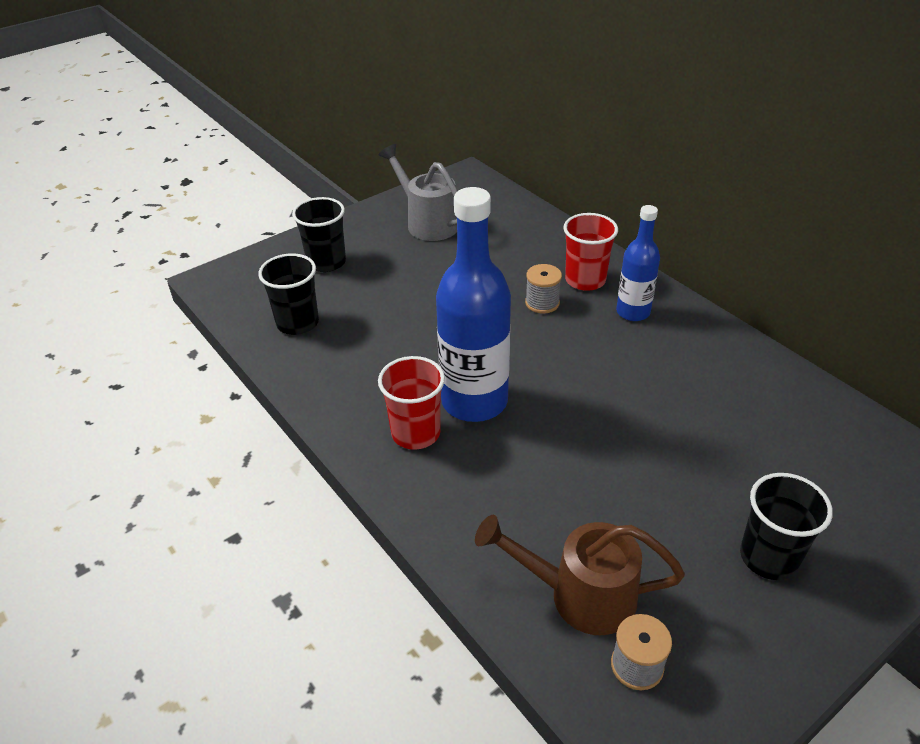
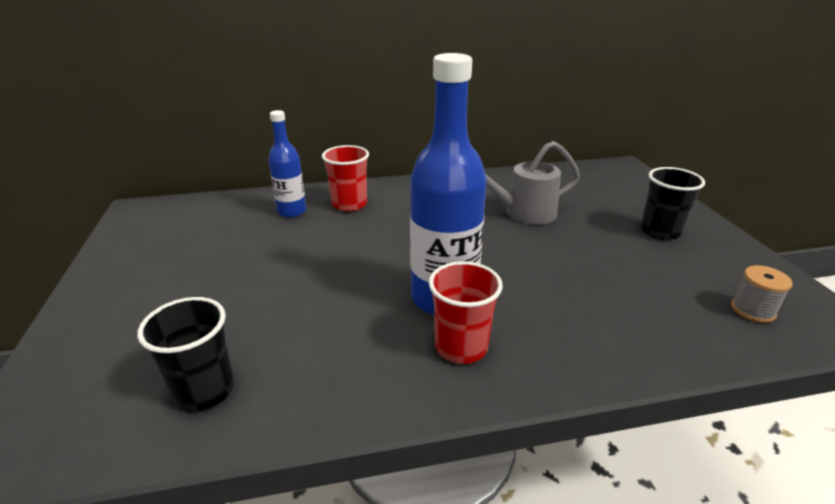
camera: 65 degrees left, 10 degrees down
(326, 262) = (128, 334): black cup -> none
(427, 222) = (168, 249): grey watering can -> grey watering can (522, 213)
(542, 303) = (354, 229): grey spool -> none
(579, 595) = (684, 314): brown watering can -> none
(633, 312) = (405, 199): blue bottle -> blue bottle (292, 211)

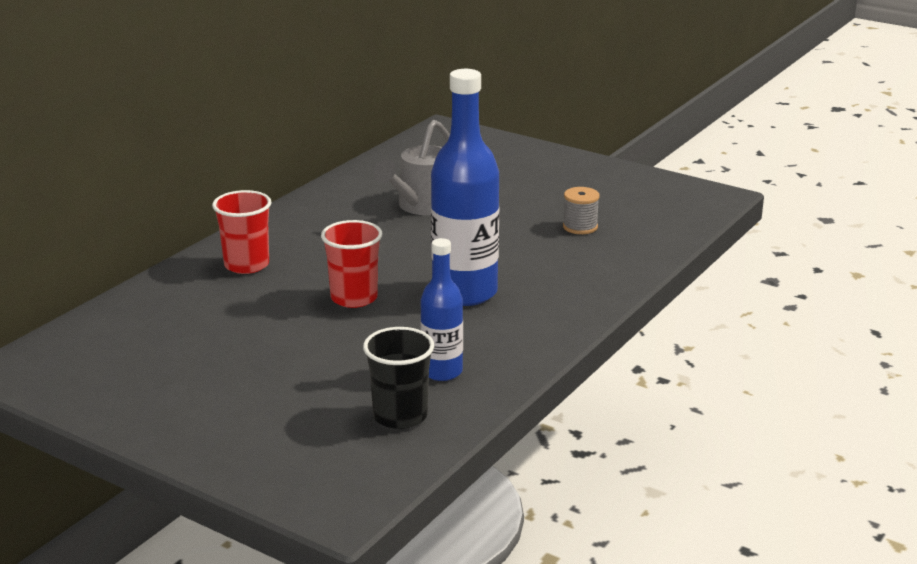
camera: 45 degrees left, 5 degrees down
(292, 211) = (200, 295): blue bottle -> blue bottle (442, 372)
(461, 347) = (523, 312): red cup -> red cup (354, 298)
(660, 231) = (546, 178): black cup -> none
(752, 310) = (662, 208): grey spool -> grey spool (580, 227)

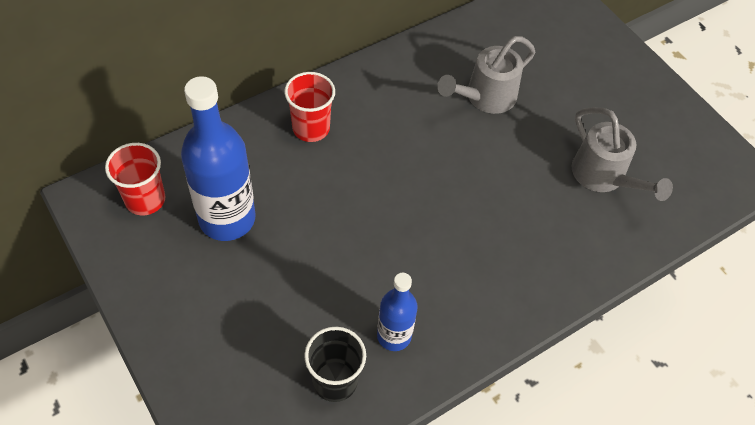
camera: 20 degrees right, 30 degrees up
(354, 298) = (372, 206): red cup -> red cup (145, 199)
(464, 292) = (462, 234): blue bottle -> blue bottle (227, 218)
(580, 227) = (604, 177): grey spool -> grey watering can

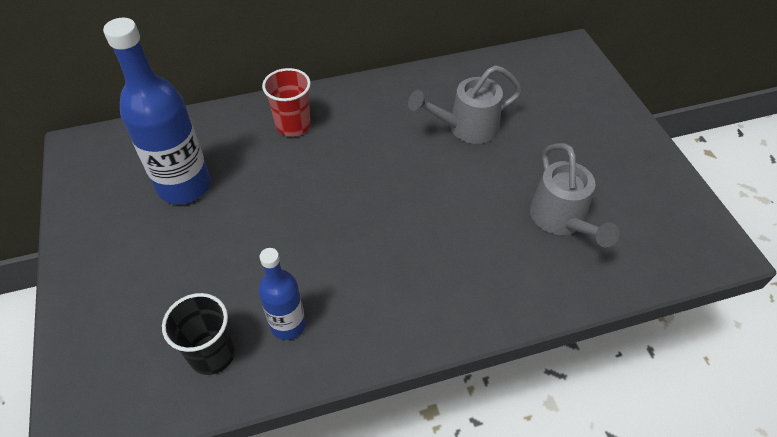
camera: 20 degrees right, 5 degrees down
(145, 199) = (123, 156): red cup -> none

